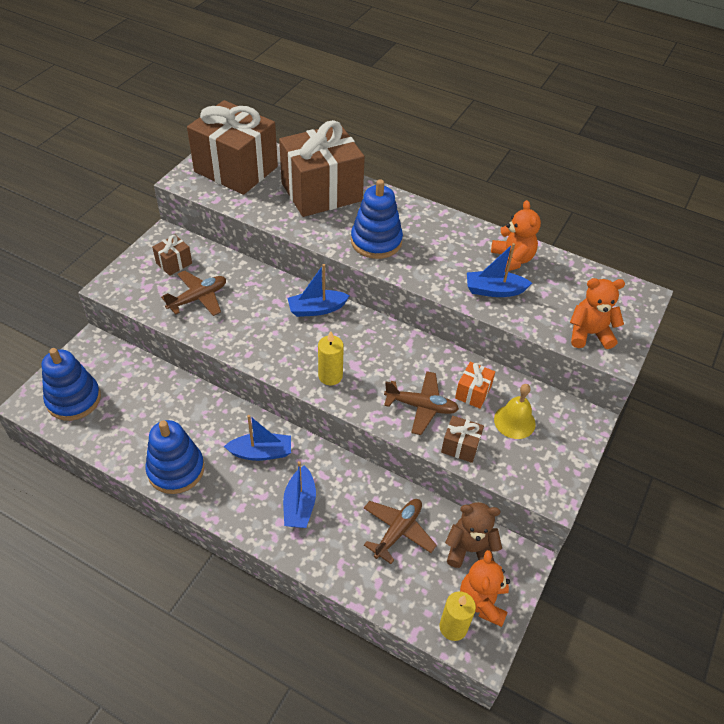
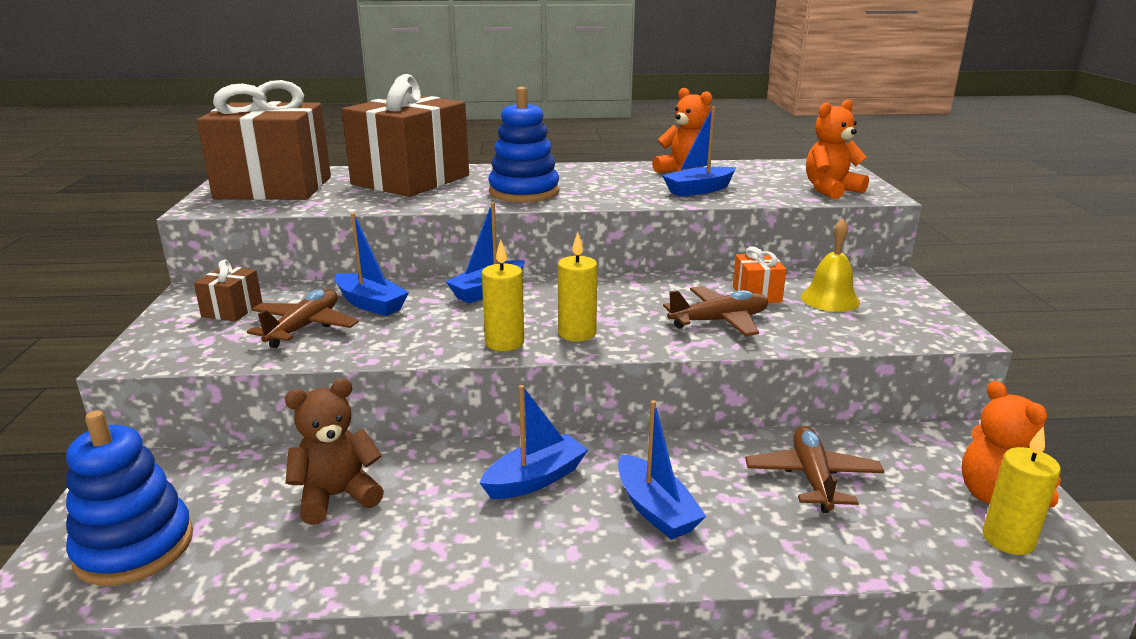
camera: 30 degrees left, 25 degrees down
(176, 469) = (416, 555): blue stacking toy -> none
(245, 291) = (370, 304): none -> blue boat
(285, 364) = (504, 343): none -> yellow candle
(460, 446) = (808, 334): brown gift -> none
(470, 549) = (911, 456): brown teddy bear -> brown teddy bear (337, 496)

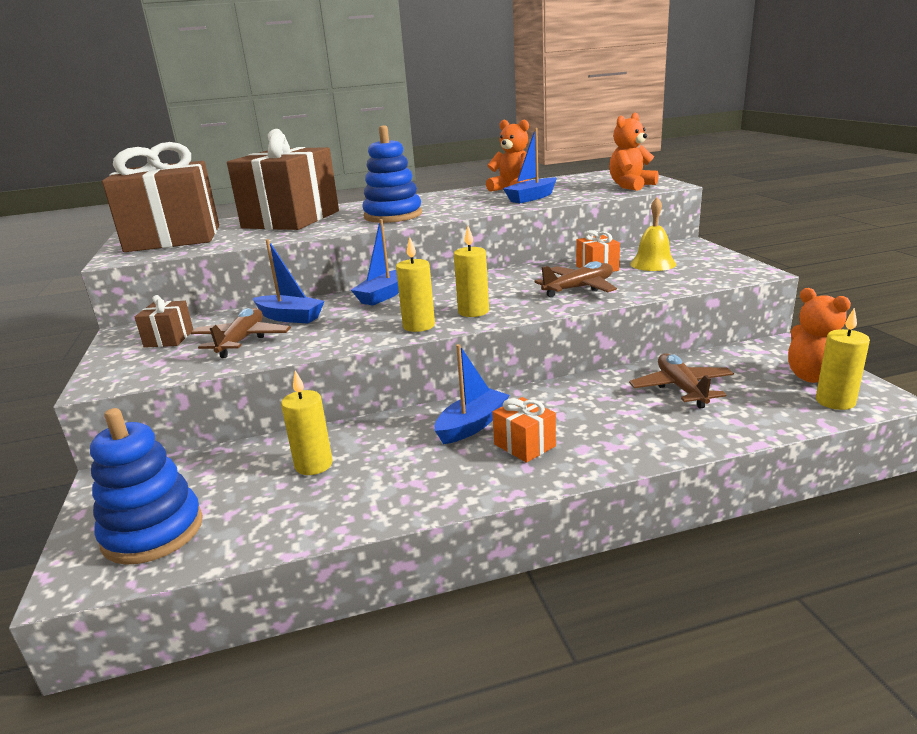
camera: 10 degrees left, 0 degrees up
(337, 496) = (314, 465): brown teddy bear -> yellow candle
(584, 521) = (524, 445): none -> orange gift
(655, 509) = (576, 428): blue boat -> none

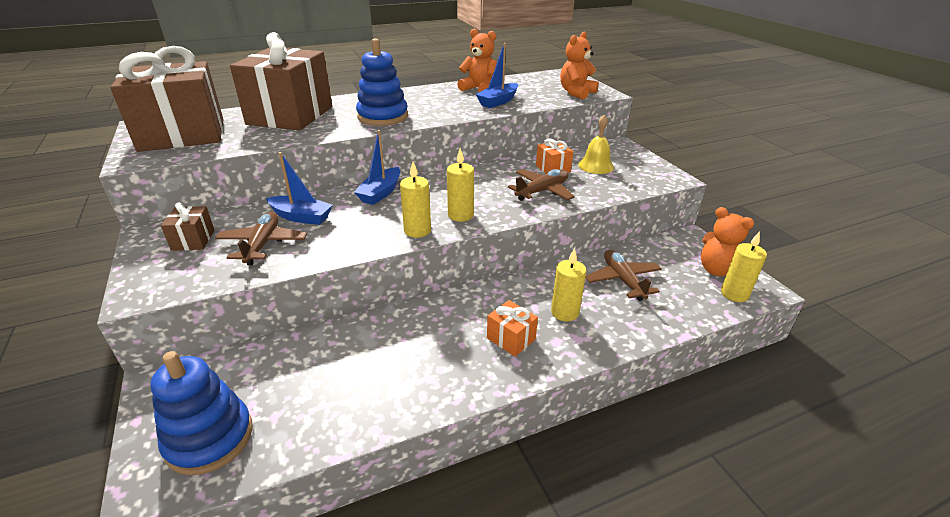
camera: 10 degrees left, 10 degrees up
(314, 465) = (340, 362): yellow candle -> yellow candle (564, 312)
(472, 425) = (466, 318): blue boat -> none

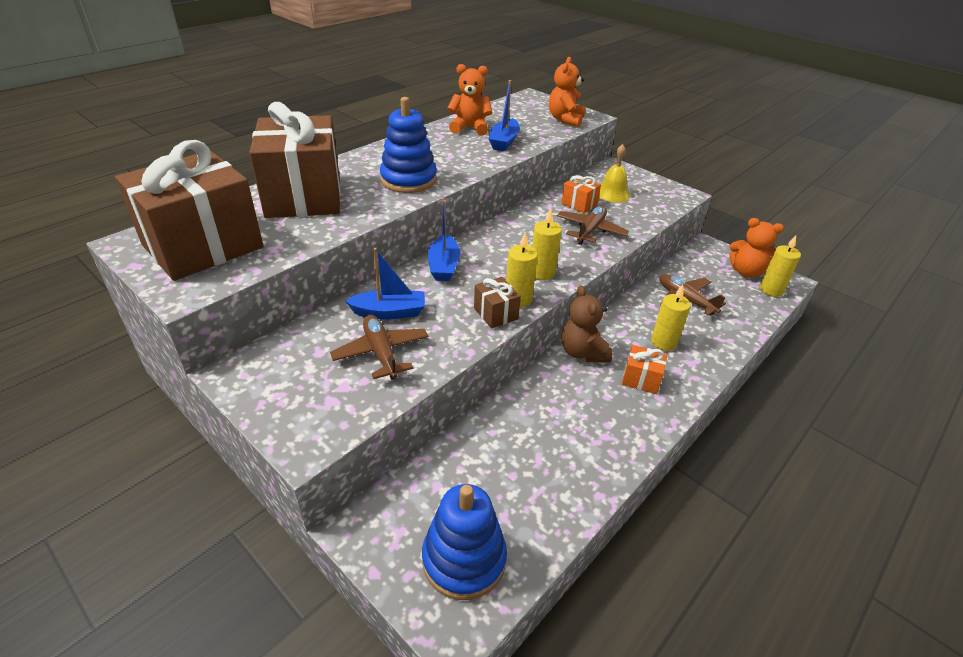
camera: 25 degrees left, 5 degrees up
(193, 240) = (298, 369): brown gift -> brown gift (495, 313)
(474, 300) = (582, 352): none -> brown teddy bear

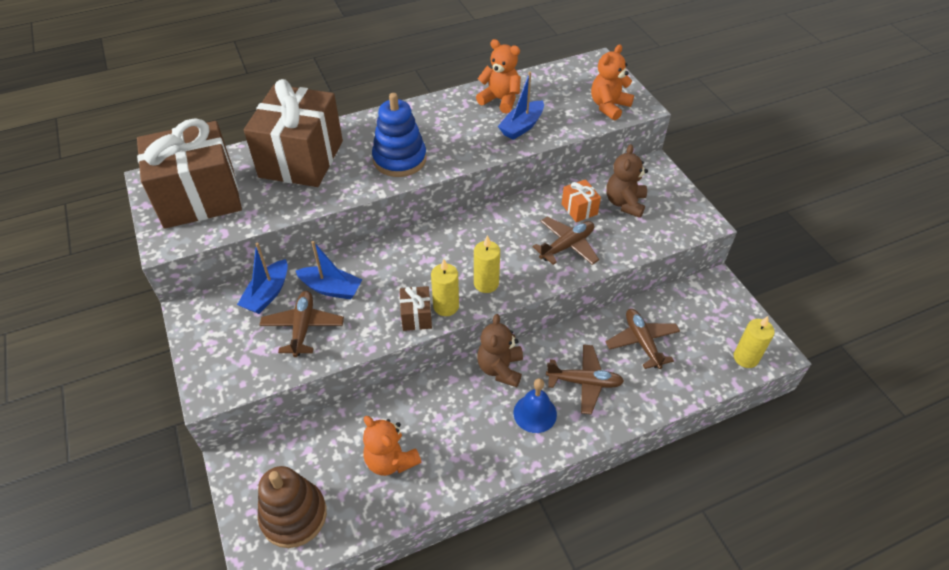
camera: 25 degrees right, 10 degrees up
(444, 266) = (404, 251): blue boat -> blue boat (267, 294)
(464, 559) = (294, 515): blue stacking toy -> brown stacking toy
(612, 193) = (625, 203): yellow bell -> brown teddy bear
(641, 379) = (535, 413): orange gift -> blue bell
(663, 342) = (584, 382): yellow candle -> brown plane
(746, 272) = (735, 328): orange teddy bear -> orange teddy bear (391, 460)

